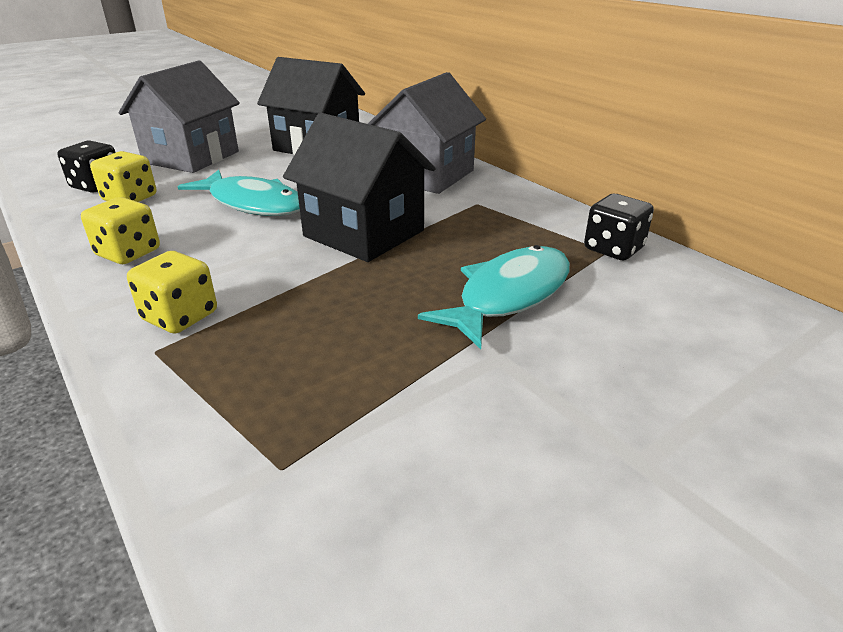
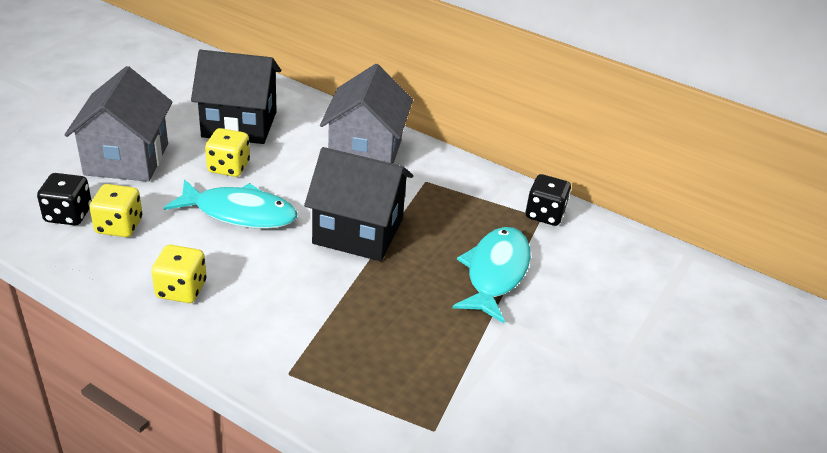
camera: 25 degrees left, 5 degrees up
(180, 316) = (281, 341): yellow dice -> yellow dice (228, 167)

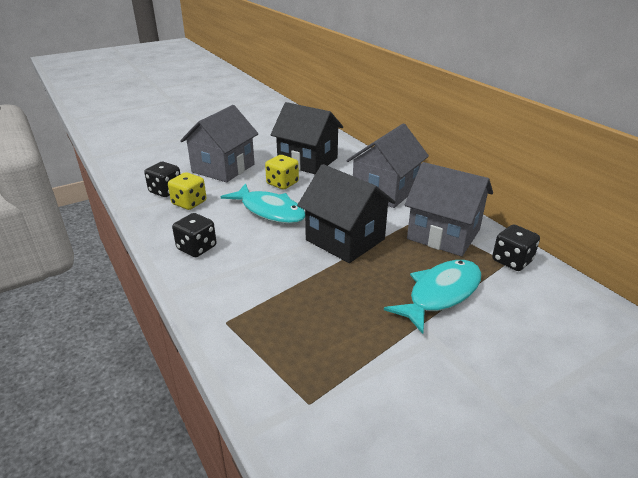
camera: 30 degrees right, 5 degrees down
(181, 289) = (197, 248): yellow dice -> black dice
(461, 198) = (443, 234): none -> grey house

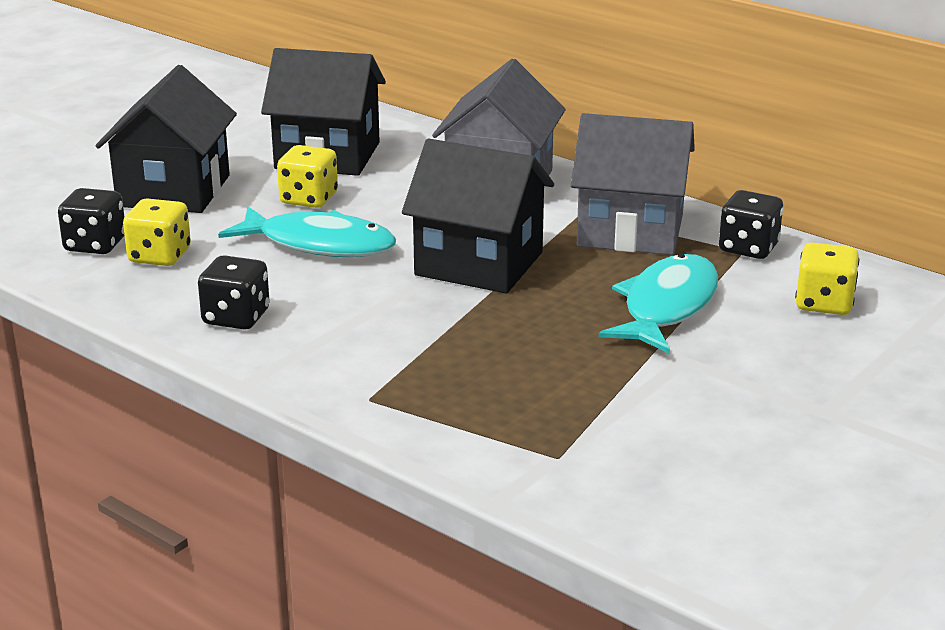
camera: 20 degrees left, 5 degrees down
(223, 168) = (174, 191): grey house -> black house
(548, 315) = (824, 303): none -> yellow dice

